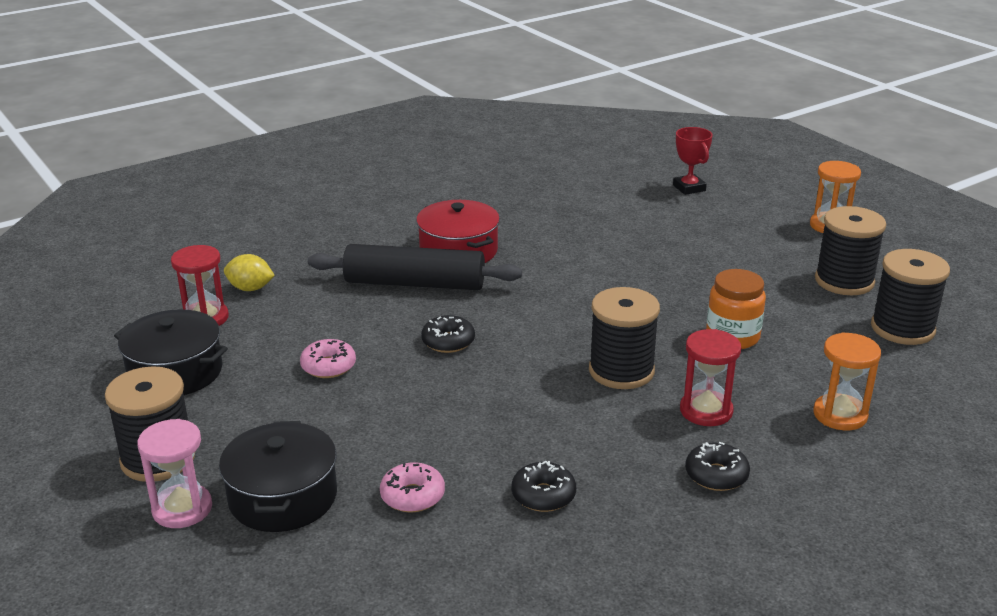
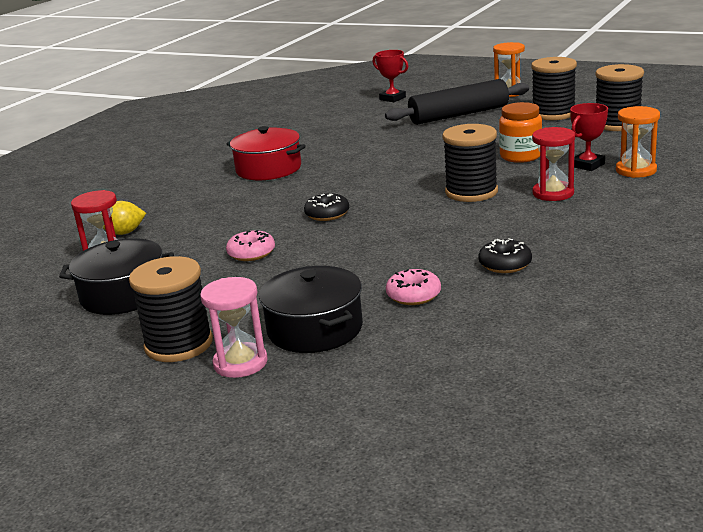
camera: 25 degrees left, 5 degrees down
(415, 284) = (258, 193): black rolling pin -> black rolling pin (459, 115)
(716, 475) = (602, 219): black donut -> none
(793, 382) = (587, 165): none -> red trophy

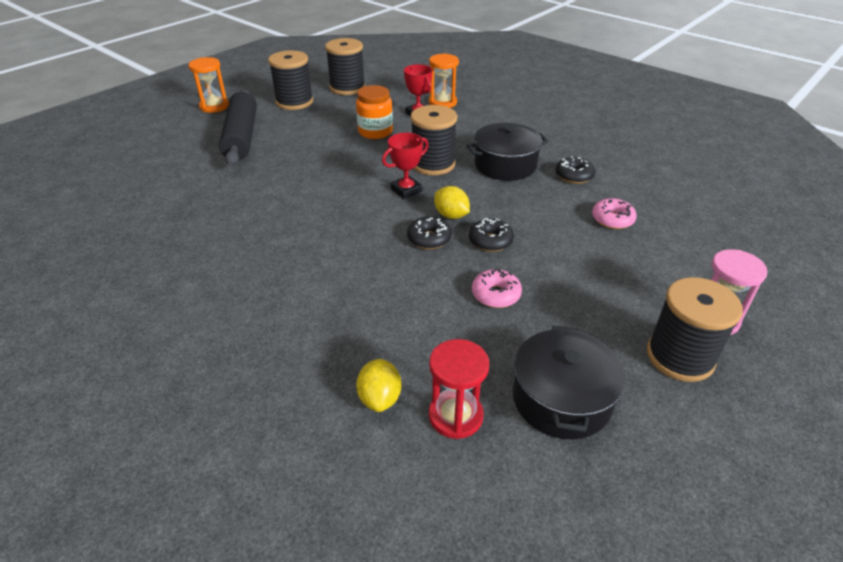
camera: 80 degrees left, 15 degrees up
(268, 169) = (268, 262): red pot -> none
(315, 329) = (660, 273): black pot -> black pot (505, 165)
(336, 239) = (490, 241): none -> black donut
(373, 216) = (451, 215): none -> yellow lemon
(392, 98) = (139, 159): red trophy -> red trophy (406, 190)
(553, 193) = (461, 136): red hourglass -> none

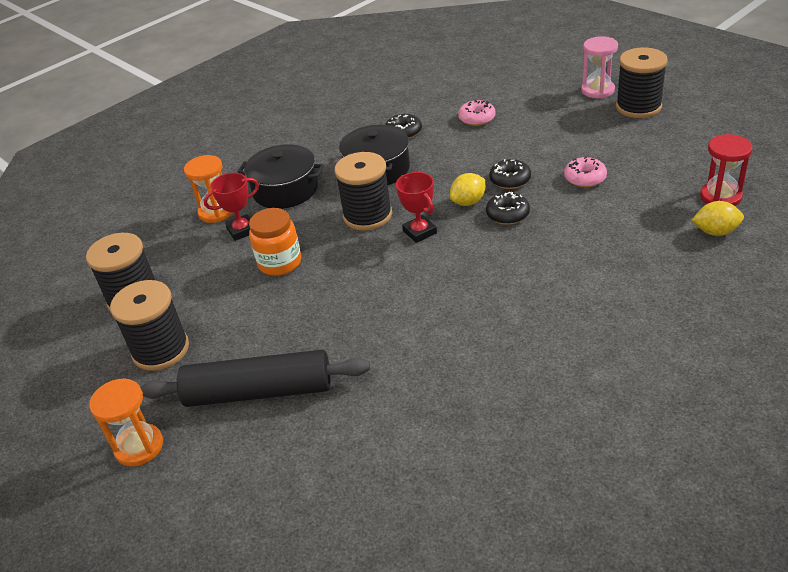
camera: 80 degrees left, 0 degrees up
(561, 399) = (690, 153): black pot -> black pot (285, 190)

